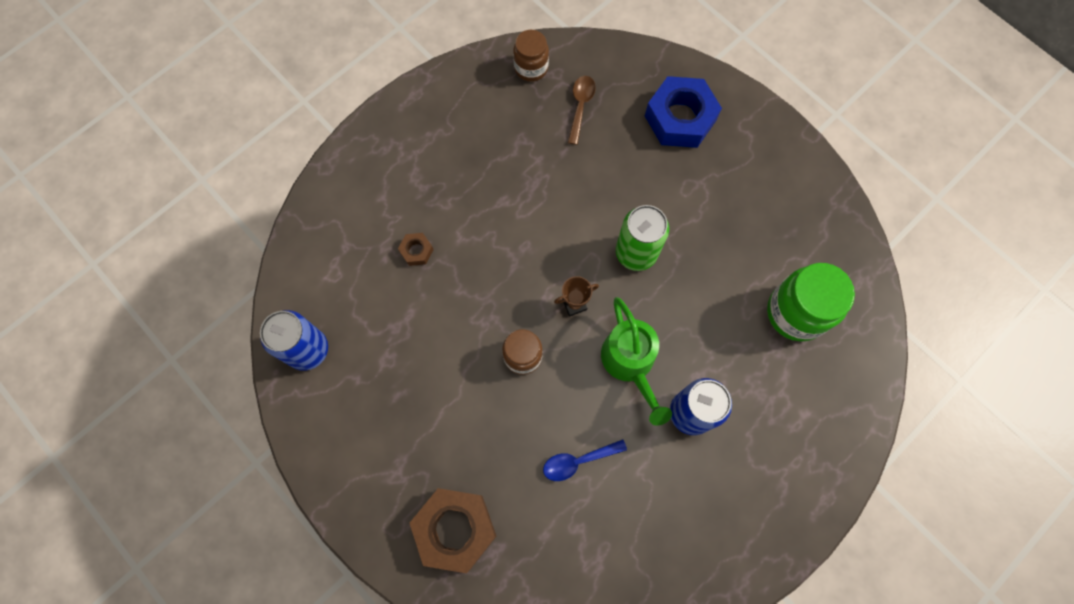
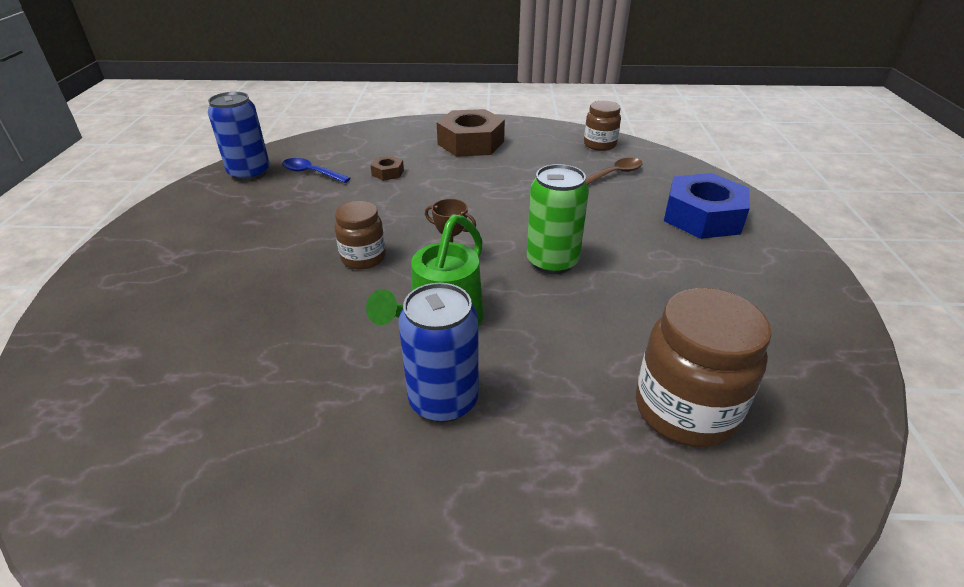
camera: 45 degrees right, 35 degrees down
(455, 529) = (134, 314): brown nut -> brown nut (471, 143)
(578, 461) = (288, 349): blue spoon -> blue spoon (311, 173)
(796, 312) = (685, 410): green jar -> brown jar

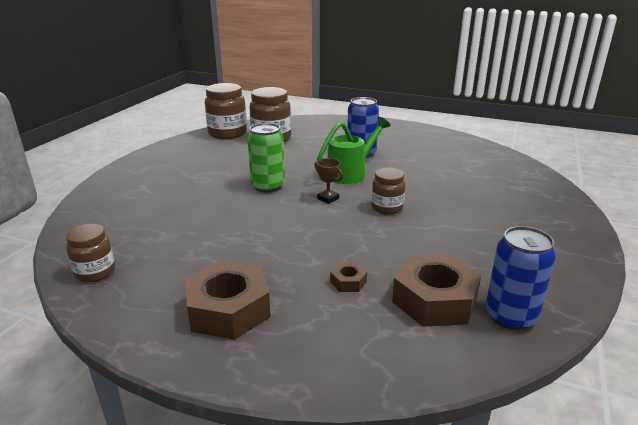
camera: 160 degrees left, 10 degrees down
(311, 173) = (434, 300): blue spoon -> brown nut
(614, 174) = (138, 235): brown spoon -> none
(702, 217) = (138, 192): blue nut -> none
(807, 407) = (227, 133): none -> brown jar

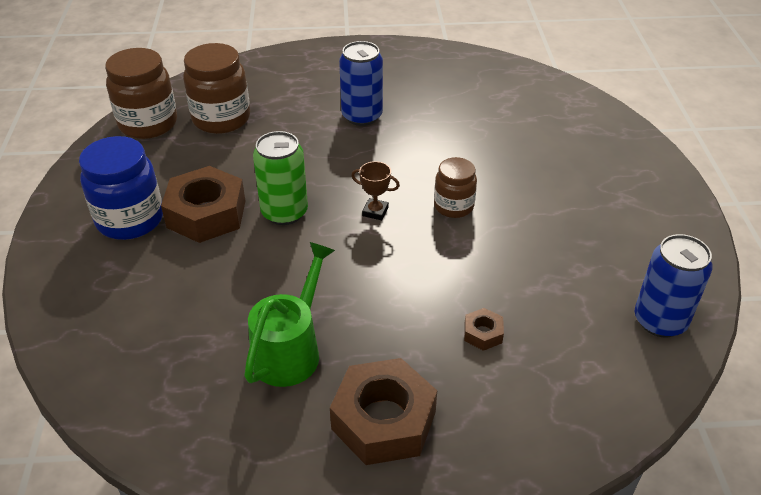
camera: 25 degrees left, 15 degrees up
(95, 272) = (178, 429): brown jar -> none
(175, 170) = (130, 220): none -> blue jar
(350, 173) = (373, 158): green watering can -> green watering can (291, 349)
(434, 300) = (581, 326): brown nut -> brown nut (206, 214)

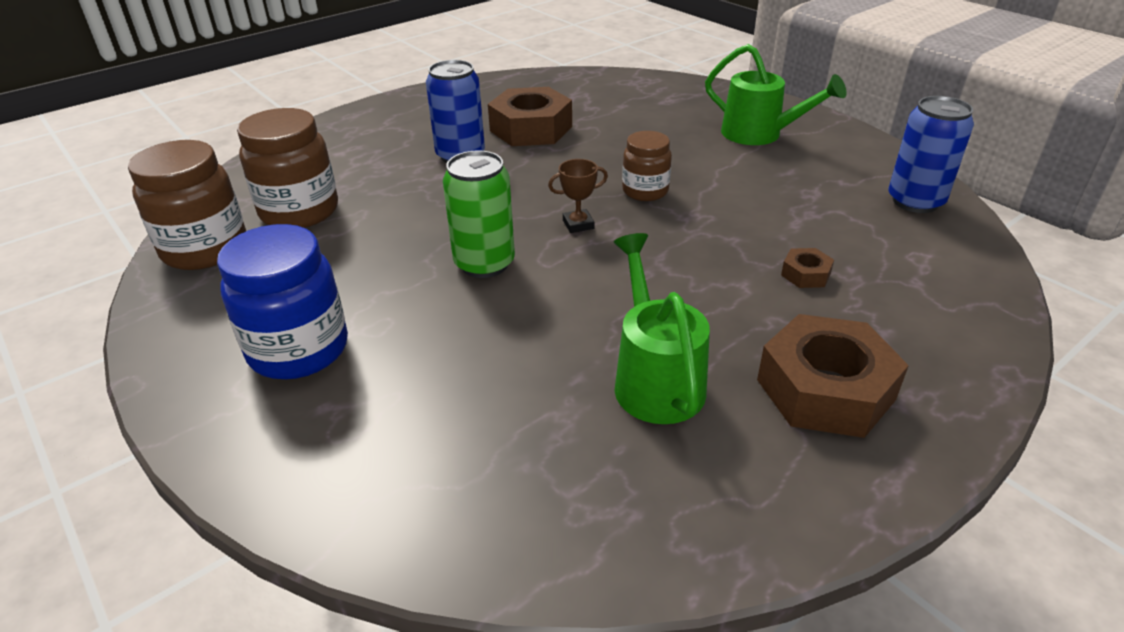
camera: 35 degrees left, 5 degrees down
(206, 214) = (393, 302): brown nut -> brown nut (531, 129)
(610, 196) = (760, 134): none -> green watering can

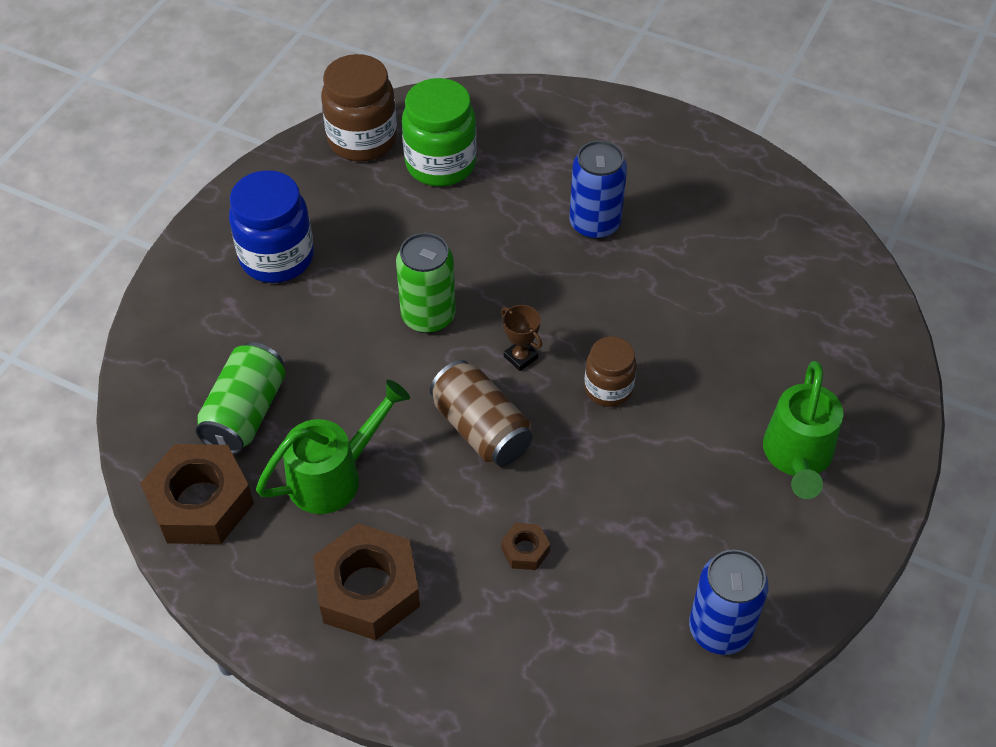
camera: 65 degrees right, 15 degrees up
(299, 212) = (440, 164): brown jar -> green jar
(516, 434) = (245, 413): none -> green can
(531, 129) = (683, 254): brown nut -> brown nut (200, 503)
(649, 265) = (481, 429): none -> brown can

